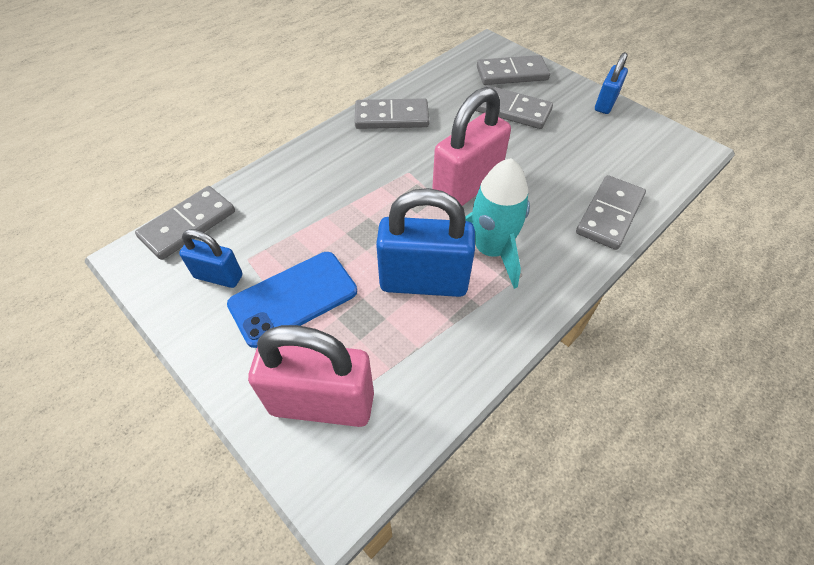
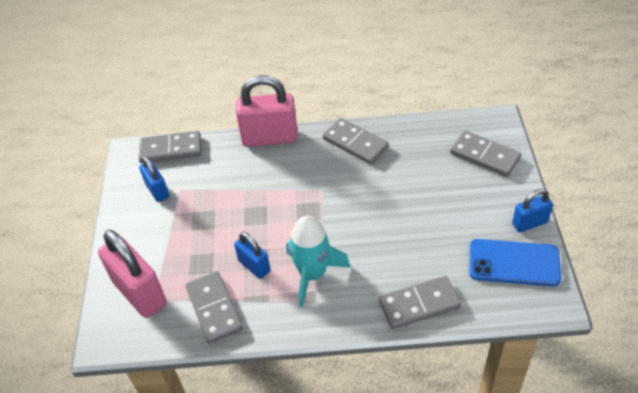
camera: 45 degrees right, 5 degrees down
(293, 298) = (180, 228): blue phone -> blue phone (514, 263)
(423, 281) = (254, 266): blue padlock -> blue padlock, size x0.56
(466, 187) = (346, 224): pink padlock -> pink padlock (270, 138)
(512, 110) = (447, 186): grey domino -> grey domino (214, 308)

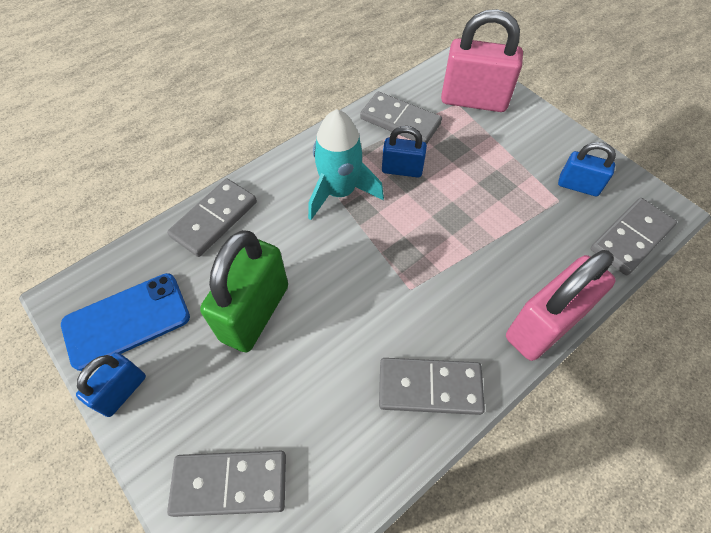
camera: 140 degrees right, 10 degrees up
(426, 225) = (255, 312): none -> green padlock

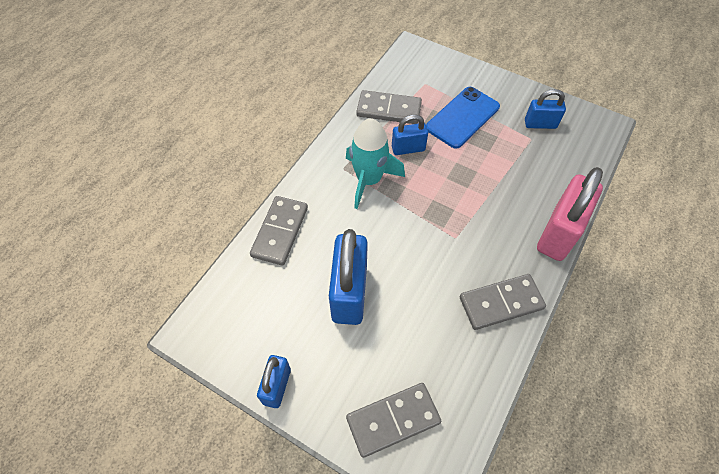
camera: 20 degrees left, 0 degrees up
(127, 320) = (251, 333): blue phone -> blue phone (462, 117)
(255, 312) = (349, 293): green padlock -> blue padlock
(473, 100) = (437, 77): pink padlock -> none
(631, 238) = (590, 152): grey domino -> none

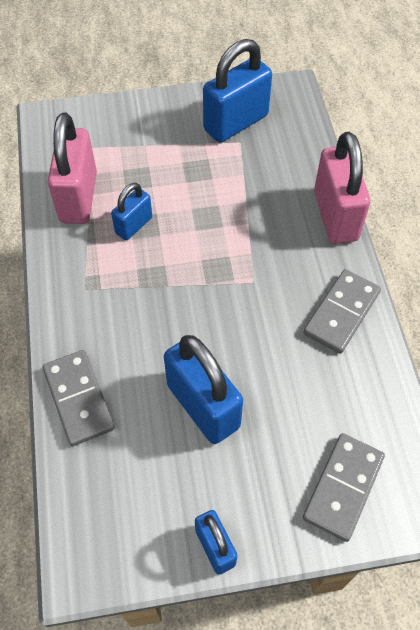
camera: 40 degrees left, 0 degrees up
(369, 180) = (122, 283): turquoise rocket -> none
(389, 109) = (78, 197): grey domino -> pink padlock
(462, 117) = (159, 160): blue phone -> none
(540, 124) = (236, 123): blue padlock -> blue padlock, size x1.80

